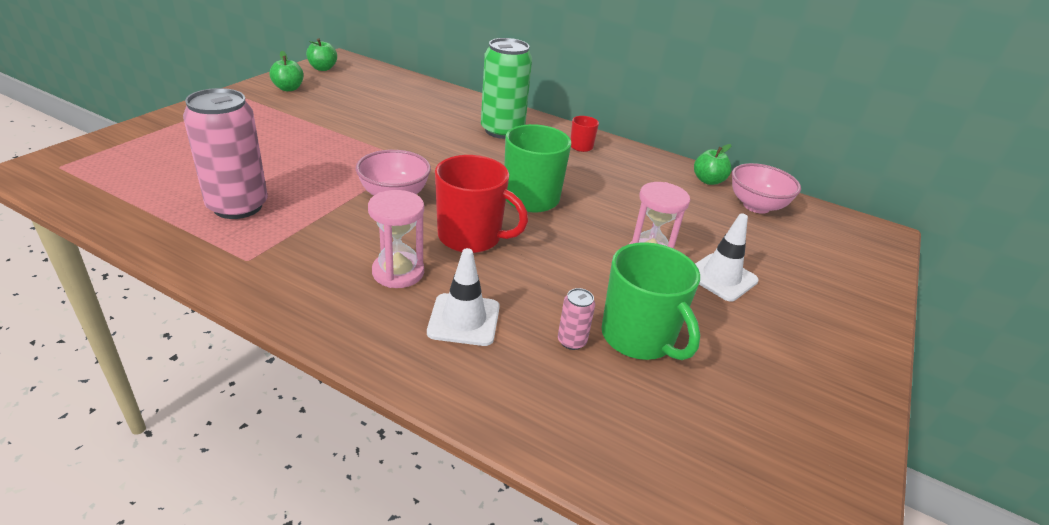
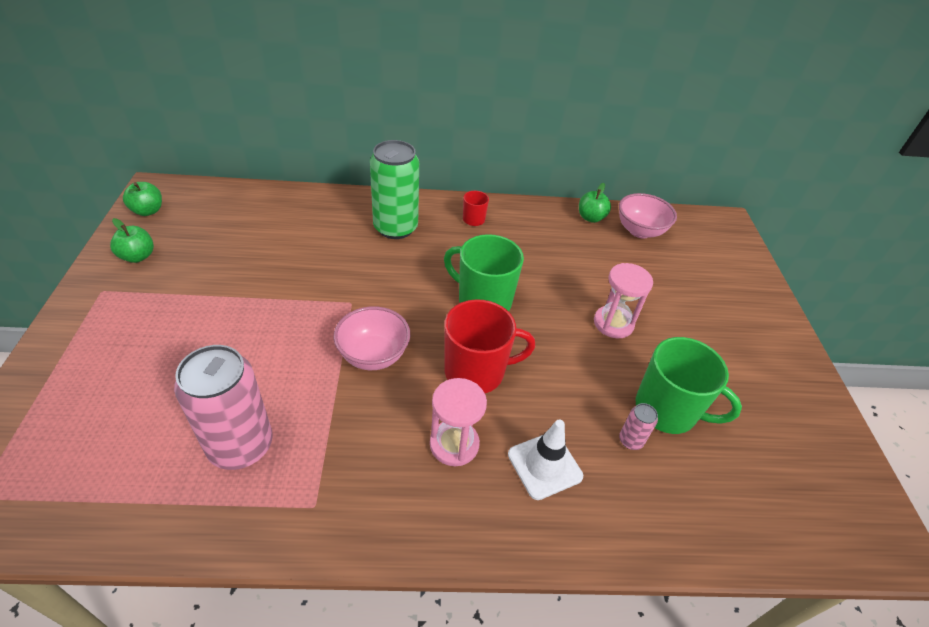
camera: 30 degrees left, 10 degrees up
(721, 277) = (671, 319): white traffic cone -> none

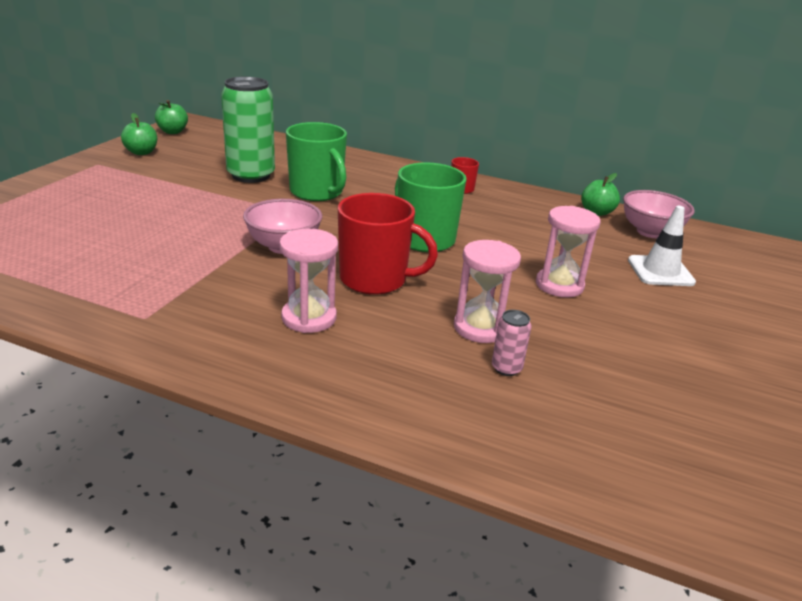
camera: 25 degrees right, 15 degrees down
(241, 445) = (119, 267): pink can -> none
(395, 228) = (377, 179): green can -> green can (251, 175)
(544, 465) = (390, 357): white traffic cone -> white traffic cone (660, 271)
(587, 400) = (480, 328): none -> pink hourglass
(667, 410) = (572, 359): green mug -> green mug (317, 192)

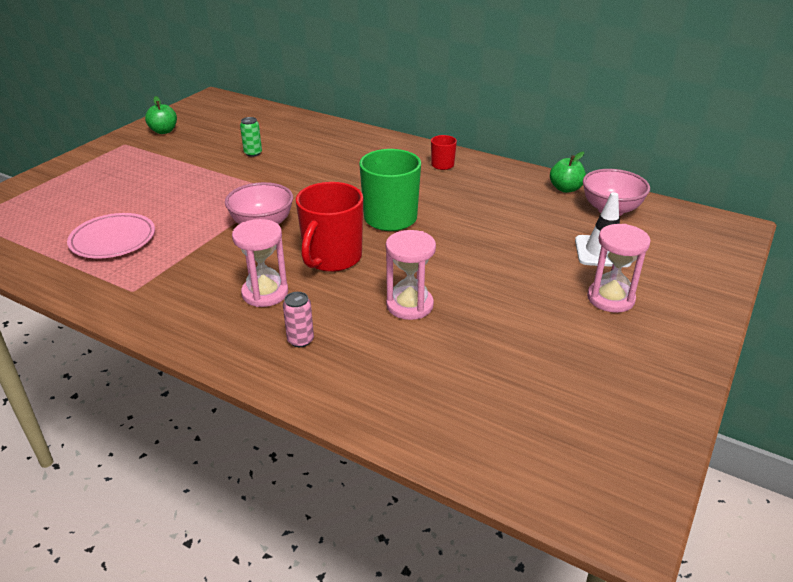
camera: 10 degrees right, 5 degrees up
(106, 262) = (113, 240): none -> pink plate
(172, 132) = (195, 108): green apple -> none
(251, 175) = (253, 153): green can -> green can, size x0.43
(317, 192) = (307, 170): green mug -> none
(375, 280) = (332, 258): red mug -> red mug turned 90 degrees clockwise
(506, 368) = (419, 343): pink can -> pink can (300, 340)
(559, 285) = (498, 265): pink hourglass -> pink hourglass (610, 298)

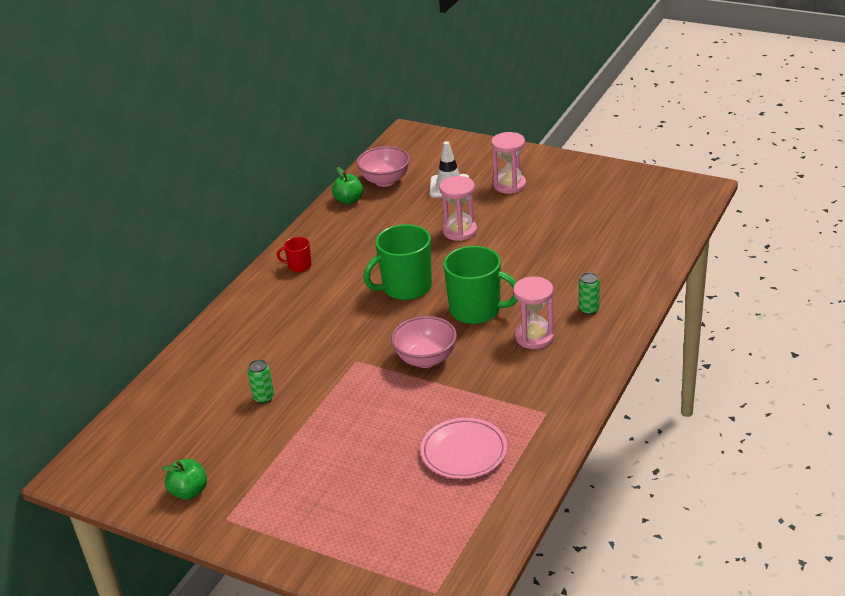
camera: 90 degrees left, 0 degrees up
(300, 340) = (589, 309): pink can -> green can
(332, 258) = (476, 310): red mug -> green mug
(409, 305) = (535, 266): pink hourglass -> pink hourglass (460, 231)

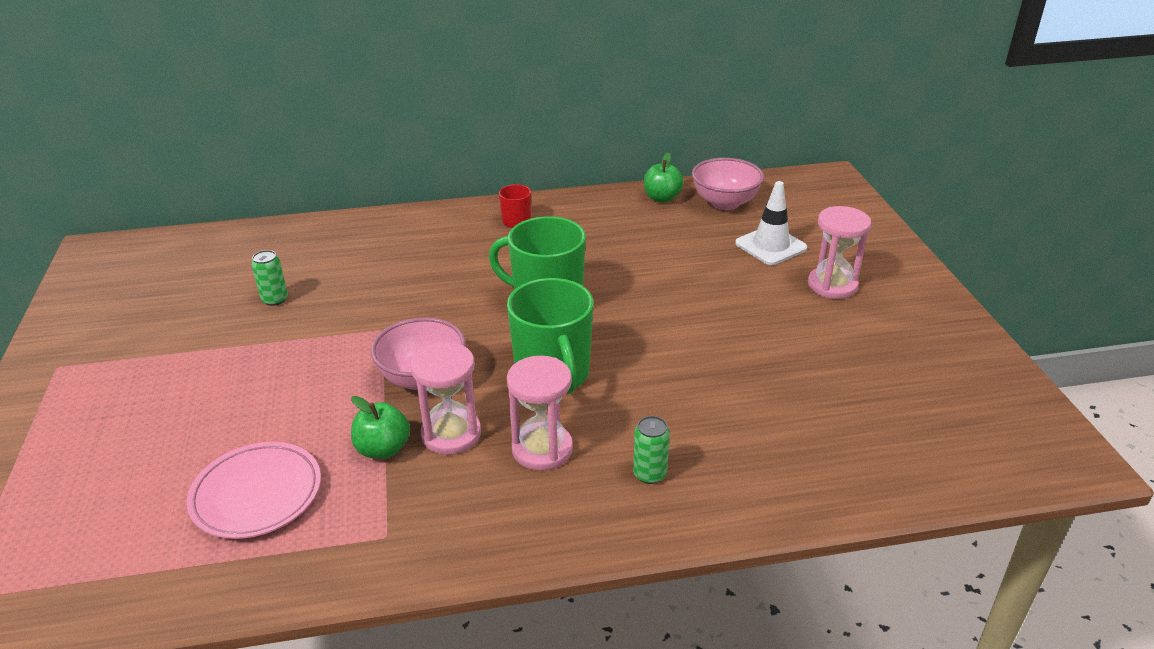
camera: 50 degrees right, 0 degrees up
(189, 492) = (94, 324): green apple -> green apple (383, 449)
(460, 231) = (695, 291): pink hourglass -> pink hourglass (451, 434)

